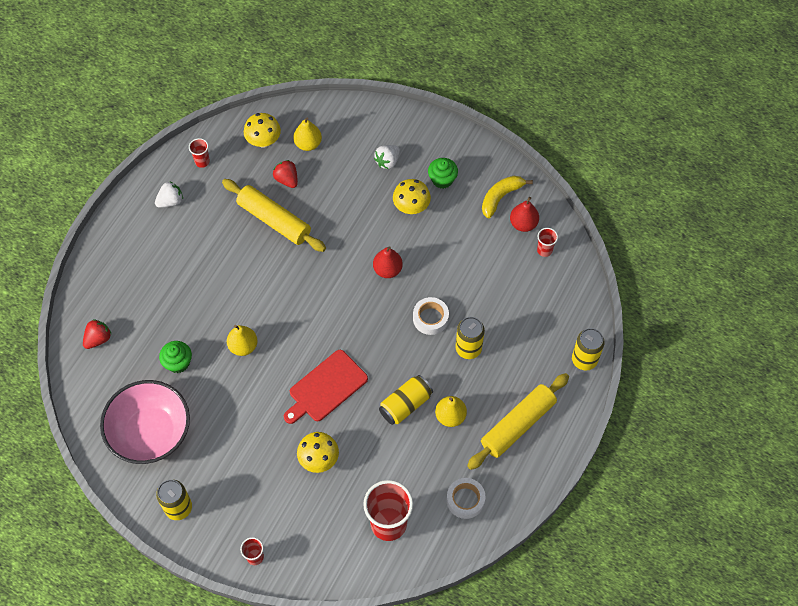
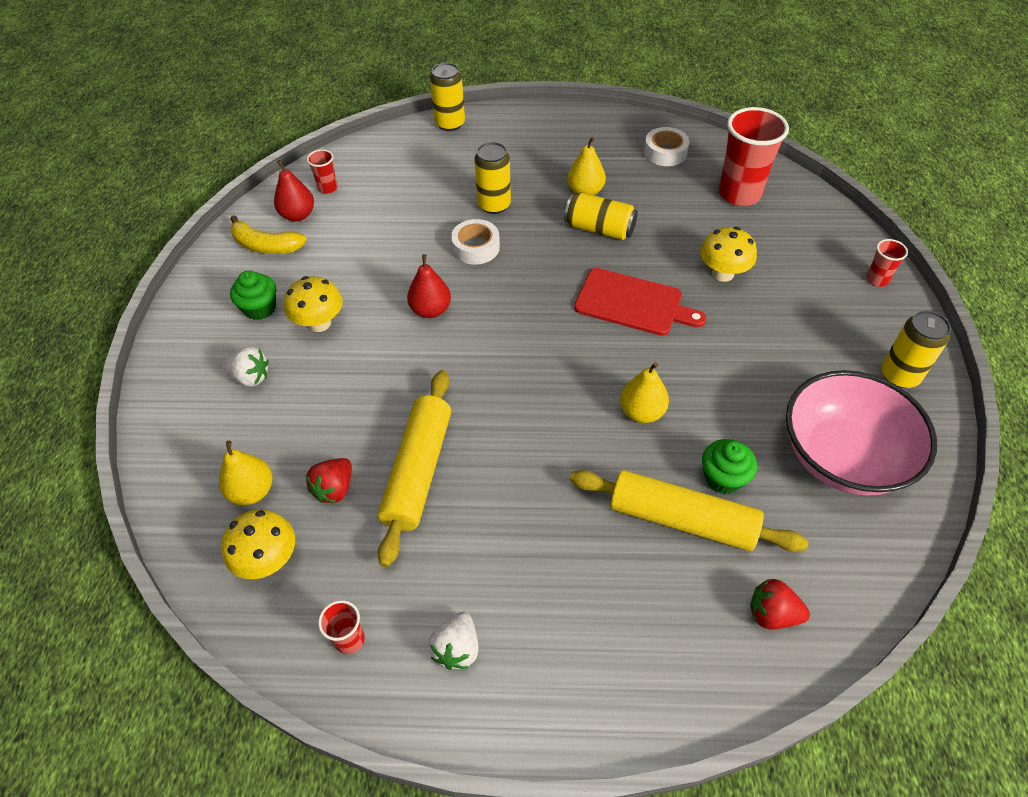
camera: 115 degrees left, 10 degrees down
(170, 201) = (457, 648): white strawberry -> white strawberry turned 105 degrees counterclockwise
(518, 425) = (556, 144): yellow rolling pin -> yellow rolling pin (682, 519)

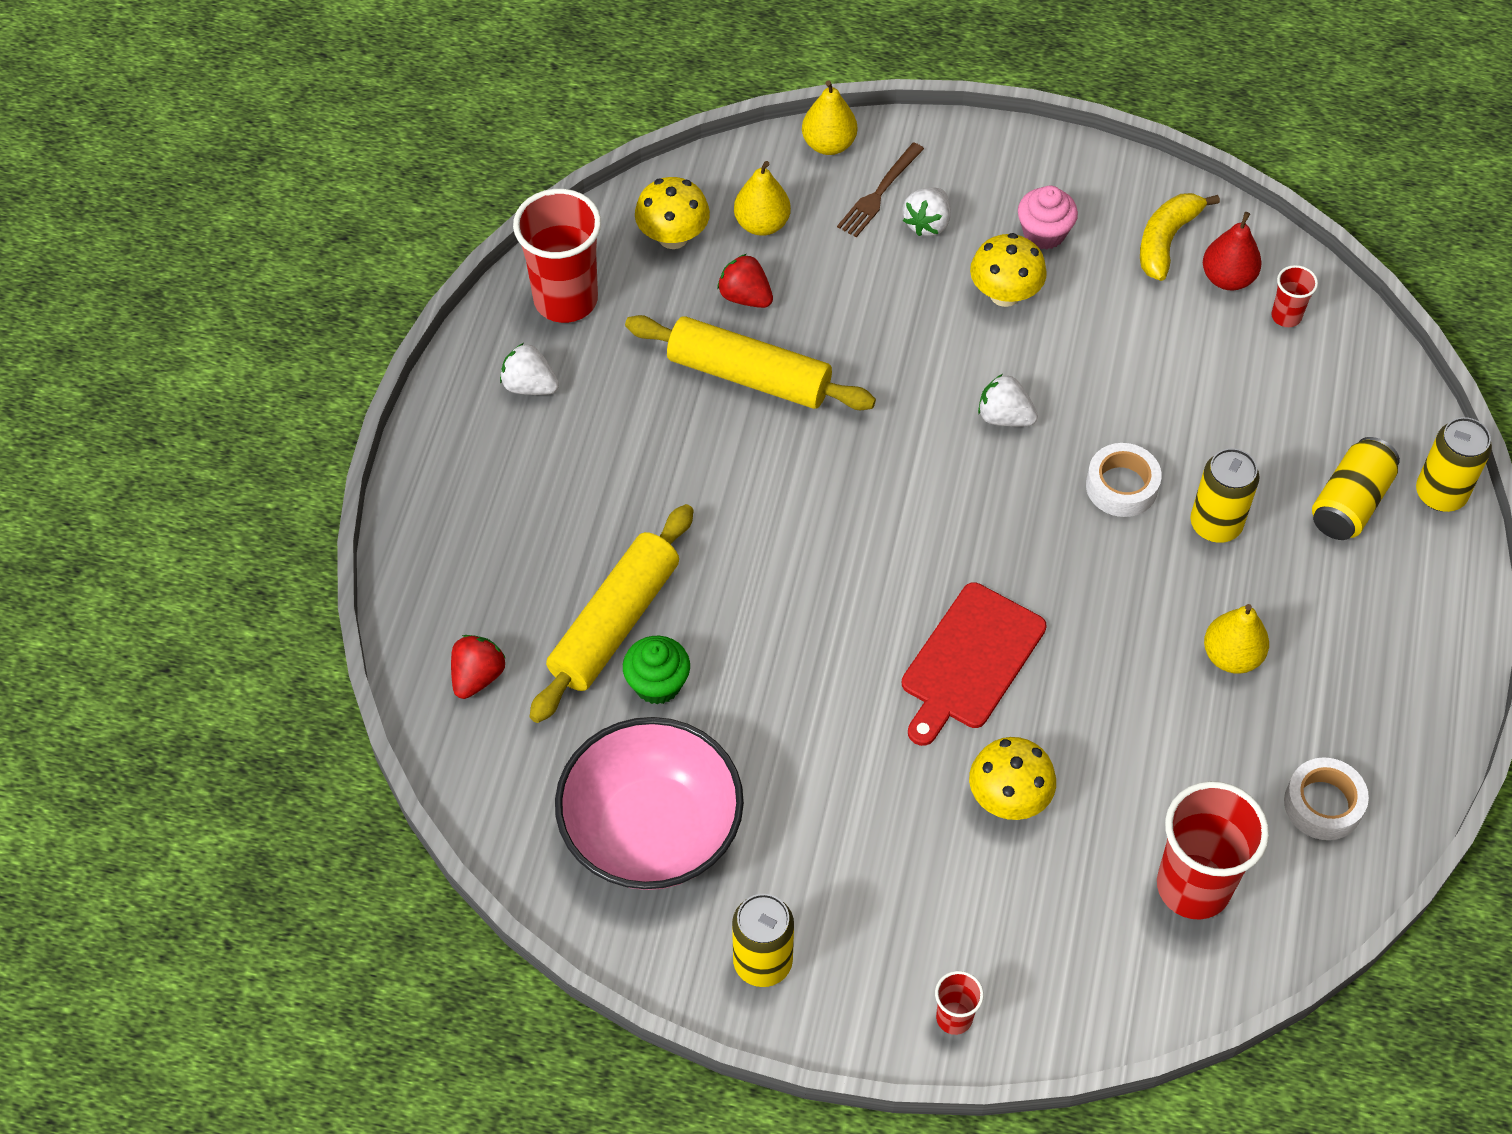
camera: 100 degrees right, 5 degrees up
(219, 413) = (878, 194): none -> brown fork
(260, 308) = (1044, 233): green cupcake -> pink cupcake
(350, 640) = (565, 300): red cup -> red cup, size x2.12
(431, 310) = (1004, 417): red pear -> white strawberry
(599, 229) = (1137, 655): yellow can -> yellow can (1350, 503)
(641, 412) = (777, 622): yellow pear -> yellow pear (828, 144)

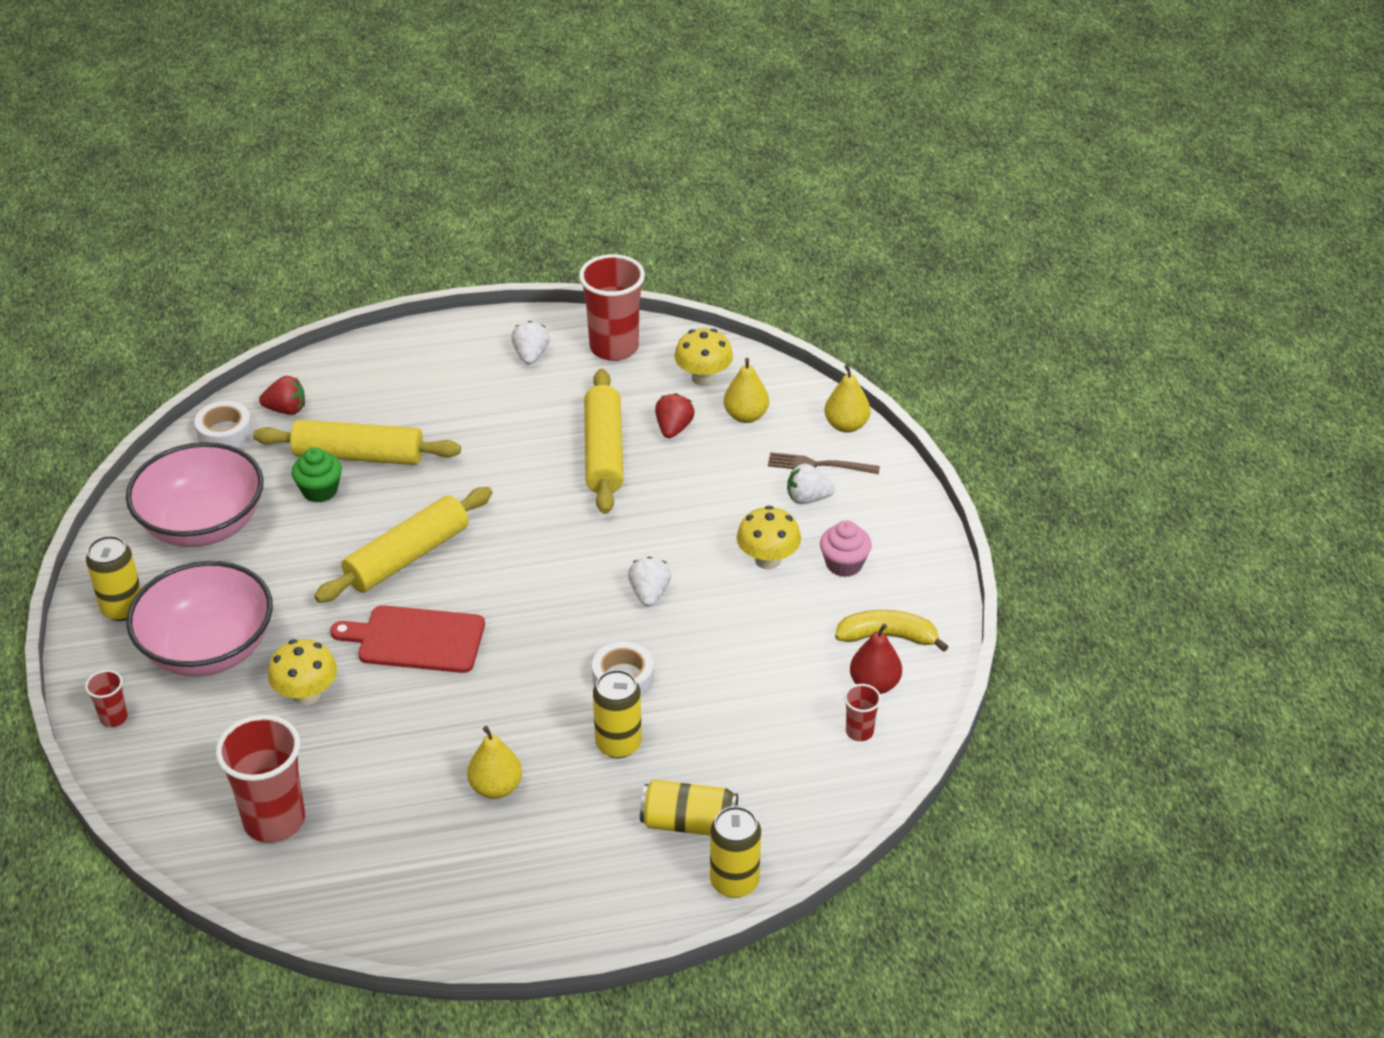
camera: 65 degrees right, 15 degrees down
(826, 627) = (407, 557): none -> yellow rolling pin
(883, 883) = (208, 649): none -> pink bowl
(1323, 804) = (383, 881): white tape -> white tape (225, 432)

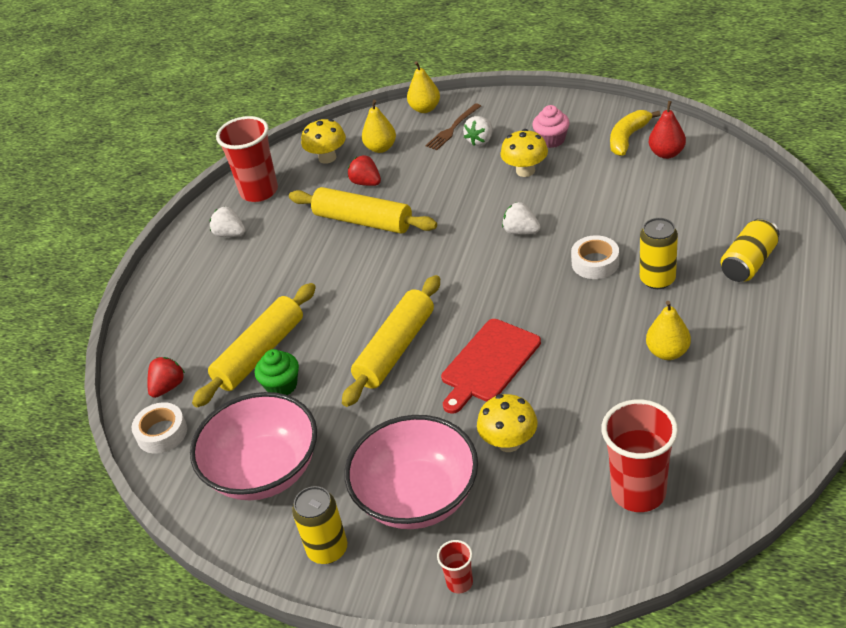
camera: 55 degrees left, 0 degrees up
(407, 557) = (395, 349): yellow rolling pin -> yellow rolling pin turned 45 degrees clockwise
(734, 882) = (811, 254): yellow can -> none
(859, 732) = (704, 169): red cup -> none

